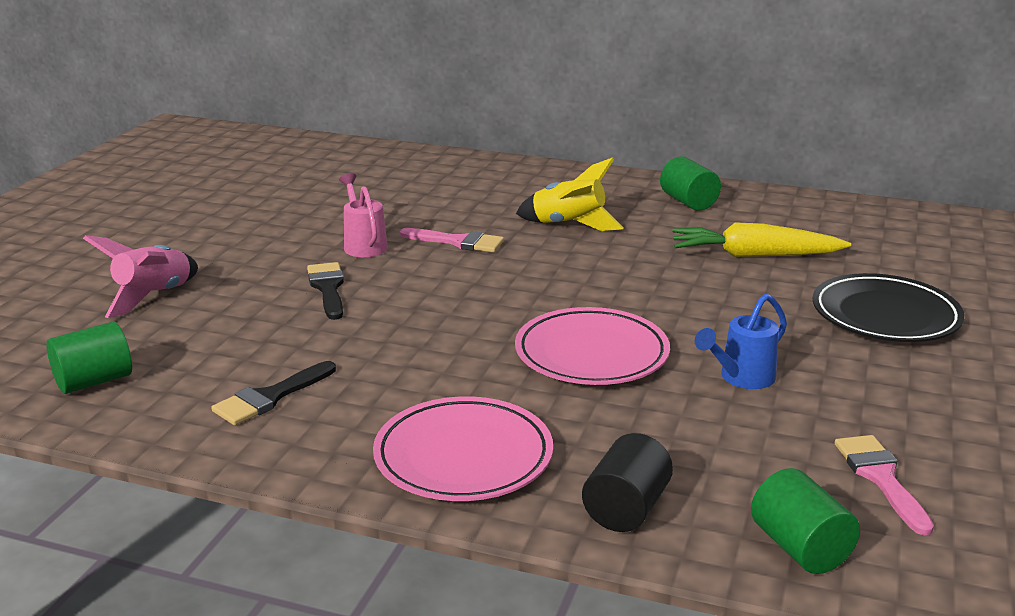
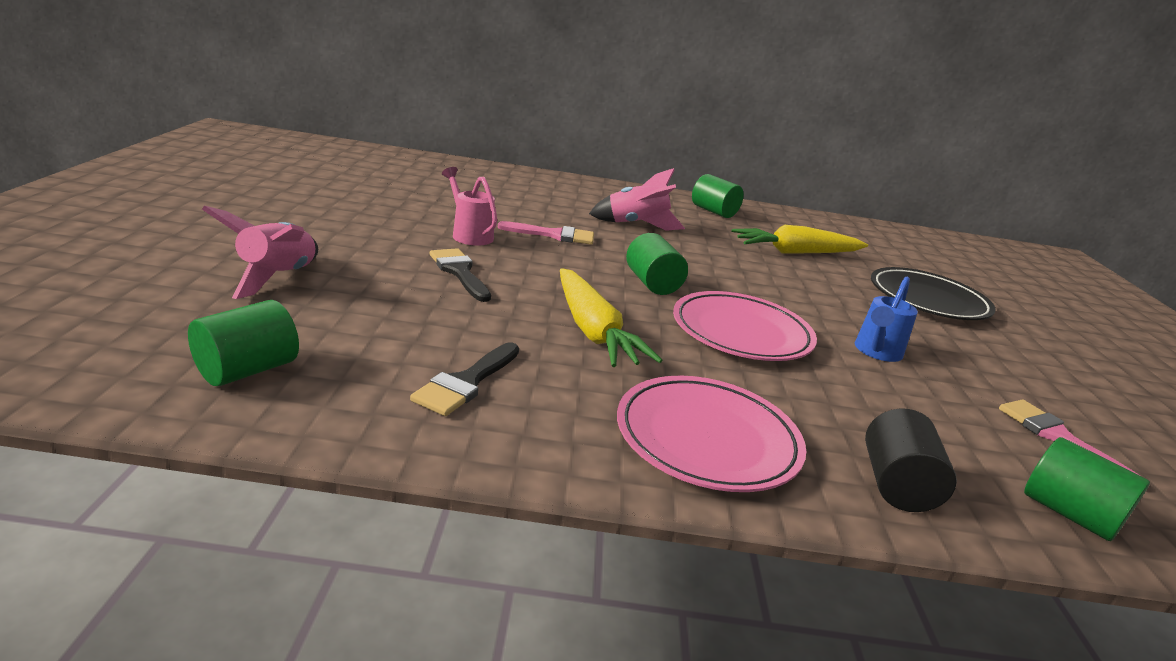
camera: 20 degrees left, 0 degrees up
(425, 350) = (593, 331): none -> yellow carrot
(531, 298) = (652, 284): none -> green cylinder
(569, 225) = (636, 225): yellow rocket -> pink rocket

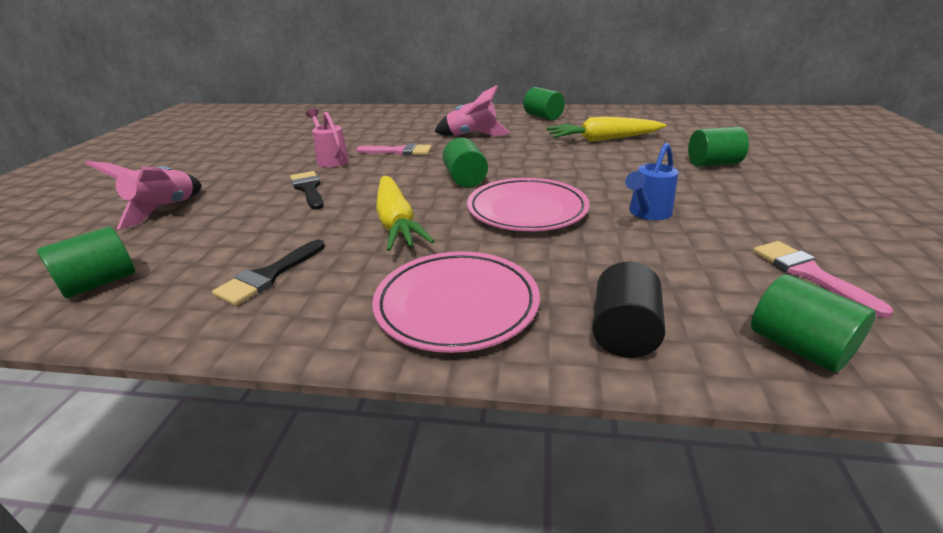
camera: 10 degrees right, 5 degrees up
(928, 300) = (713, 164): black plate -> green cylinder

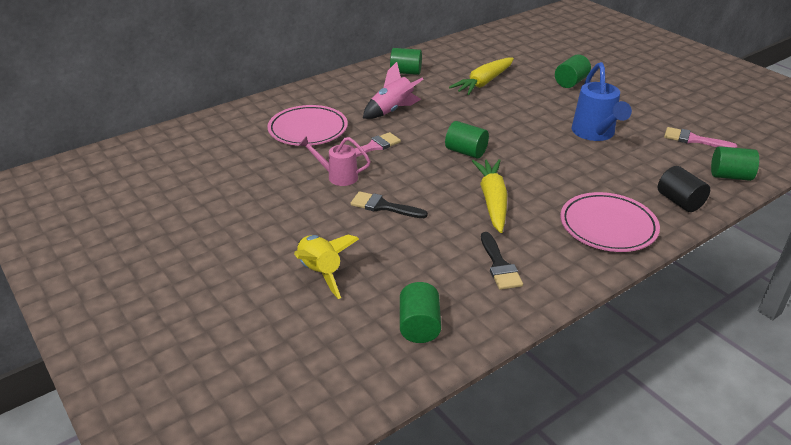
camera: 45 degrees left, 5 degrees up
(164, 209) = (320, 273): pink rocket -> yellow rocket
(396, 223) = (492, 201): yellow carrot -> yellow carrot turned 120 degrees counterclockwise
(527, 210) = (540, 158): pink plate -> pink plate (308, 130)
(647, 213) = (595, 134): blue watering can -> blue watering can, size x1.57

